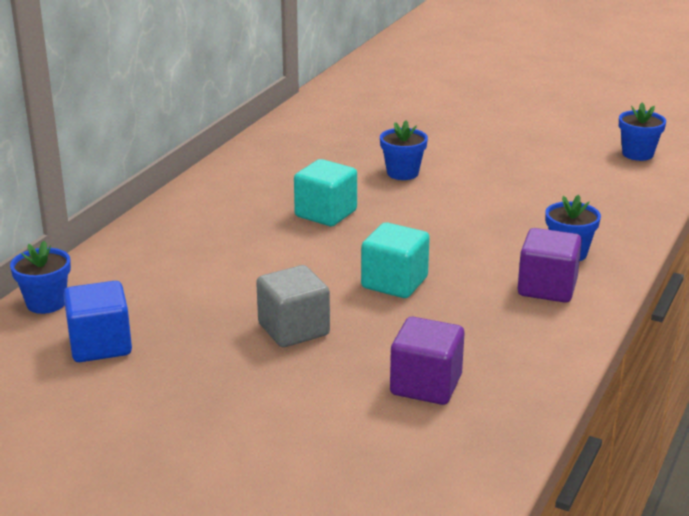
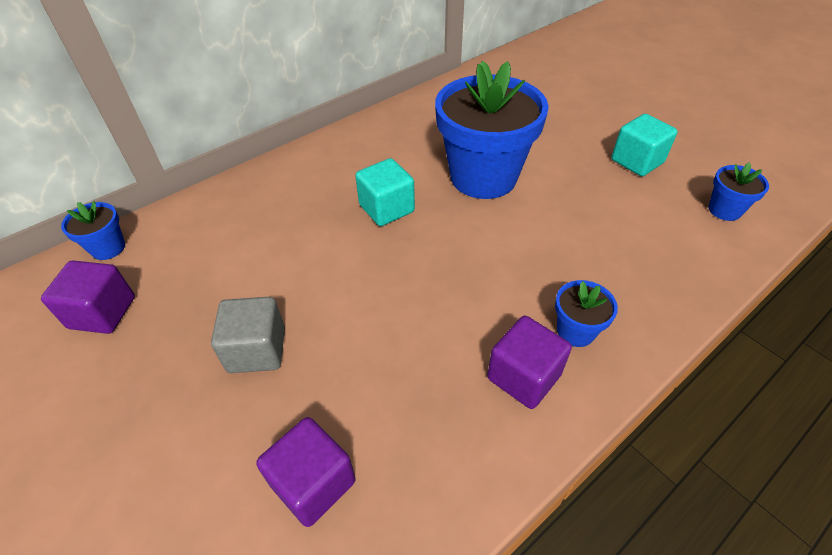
camera: 25 degrees right, 20 degrees up
(100, 345) = (102, 312): blue cube -> purple cube
(394, 283) = (384, 317): turquoise cube -> turquoise cube (637, 161)
(402, 173) = (483, 177): blue flower pot -> blue flower pot, size x2.31

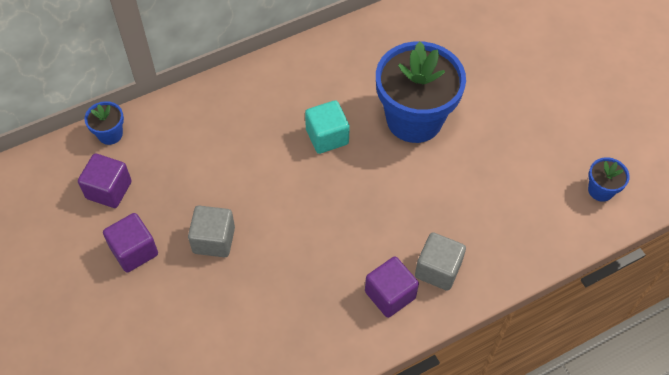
camera: 10 degrees right, 10 degrees up
(313, 483) = (240, 335): purple cube -> purple cube (134, 251)
(575, 331) = (438, 269): blue flower pot -> grey cube
(637, 161) = (551, 127): turquoise cube -> none

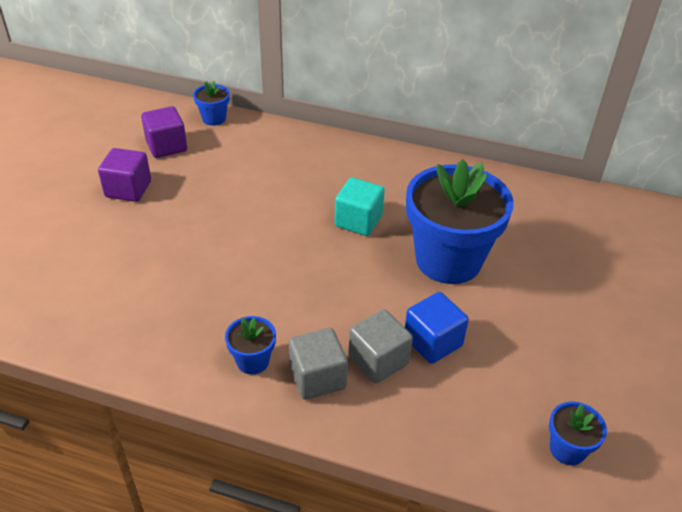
camera: 45 degrees right, 15 degrees down
(214, 240) = (184, 222): grey cube -> grey cube (378, 360)
(390, 295) = (253, 361): purple cube -> blue flower pot
(470, 186) = (433, 342): none -> blue cube

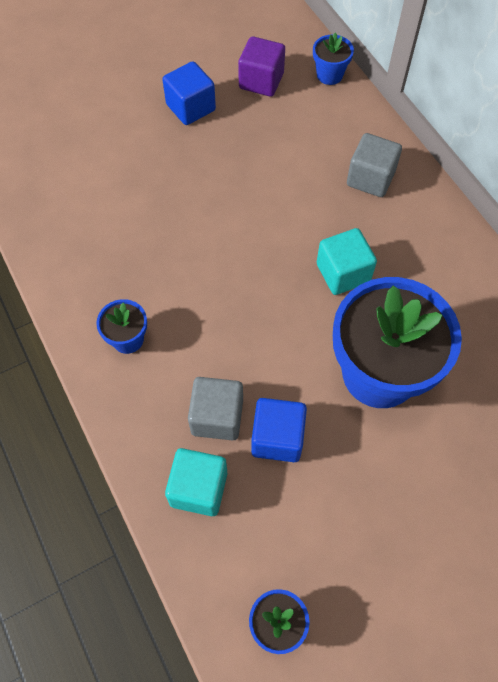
camera: 45 degrees right, 20 degrees up
(128, 189) = (190, 107): purple cube -> blue cube
(317, 378) = (157, 392): grey cube -> grey cube (370, 178)
(419, 413) = (198, 488): none -> turquoise cube

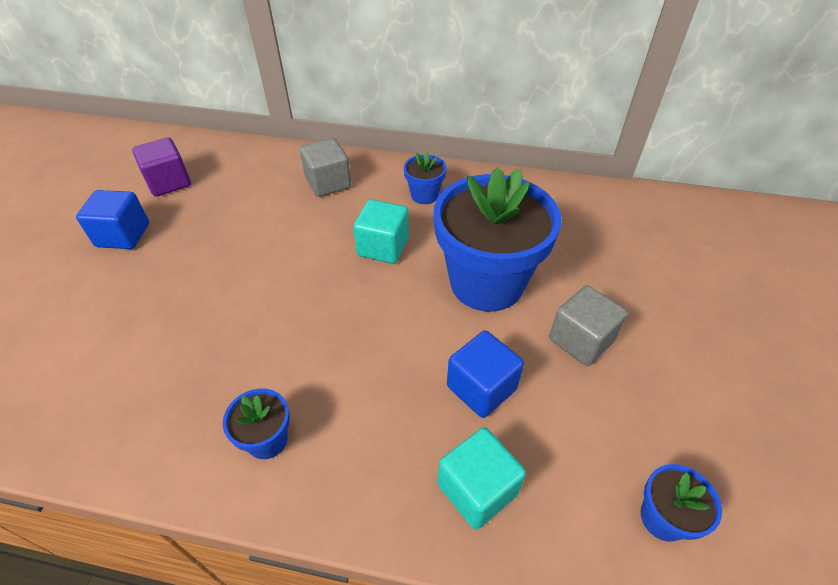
camera: 50 degrees left, 15 degrees down
(217, 417) = (420, 420): grey cube -> grey cube (581, 340)
(329, 75) = (221, 148): blue flower pot -> blue flower pot (424, 195)

